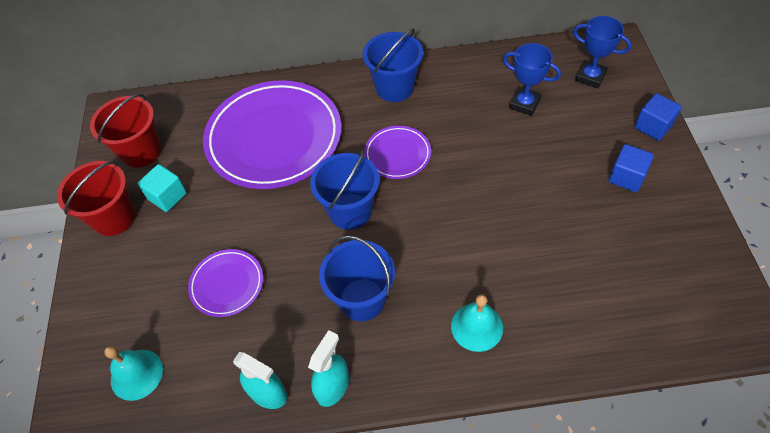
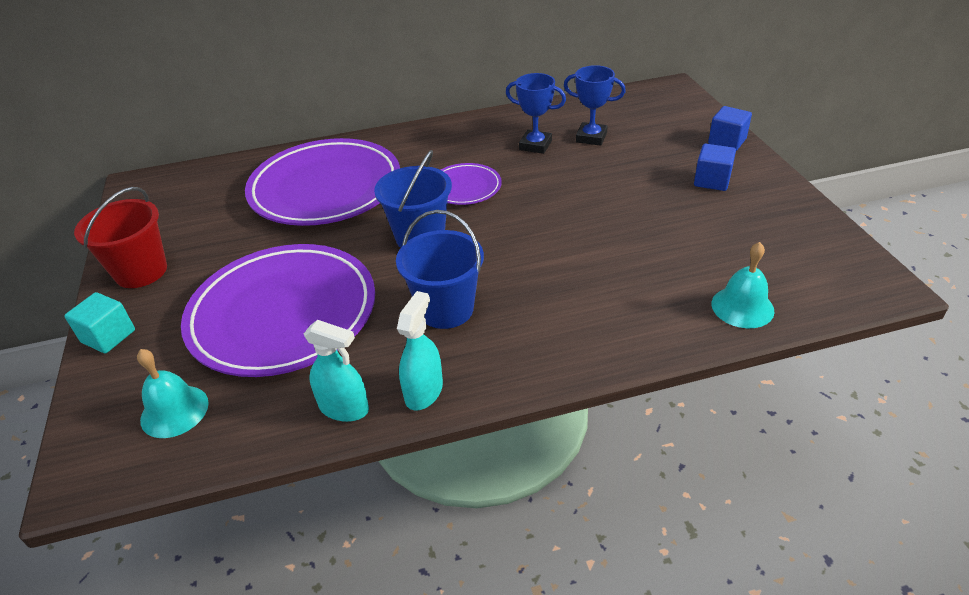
camera: 10 degrees left, 15 degrees down
(141, 151) = (172, 213): red bucket -> none
(167, 196) = (205, 247): turquoise cube -> turquoise cube (108, 336)
(227, 284) = (283, 314): purple plate -> purple plate, size x2.12
(395, 87) = (452, 138): blue bucket -> none
(477, 327) = (583, 317): turquoise bell -> turquoise bell (742, 307)
(590, 77) = (653, 113): blue trophy -> blue trophy (535, 145)

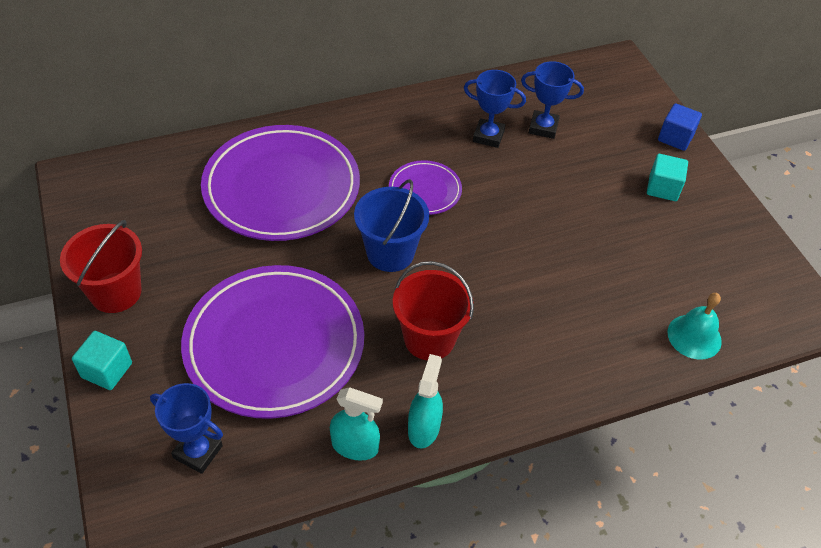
camera: 10 degrees left, 10 degrees up
(174, 411) = (198, 452): turquoise bell -> blue trophy
(446, 309) = (429, 339): blue bucket -> red bucket
(712, 181) = (663, 188): blue cube -> turquoise cube

